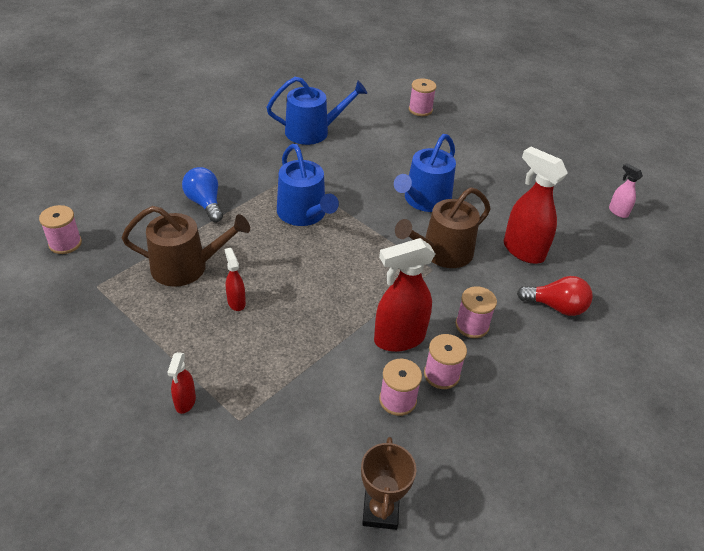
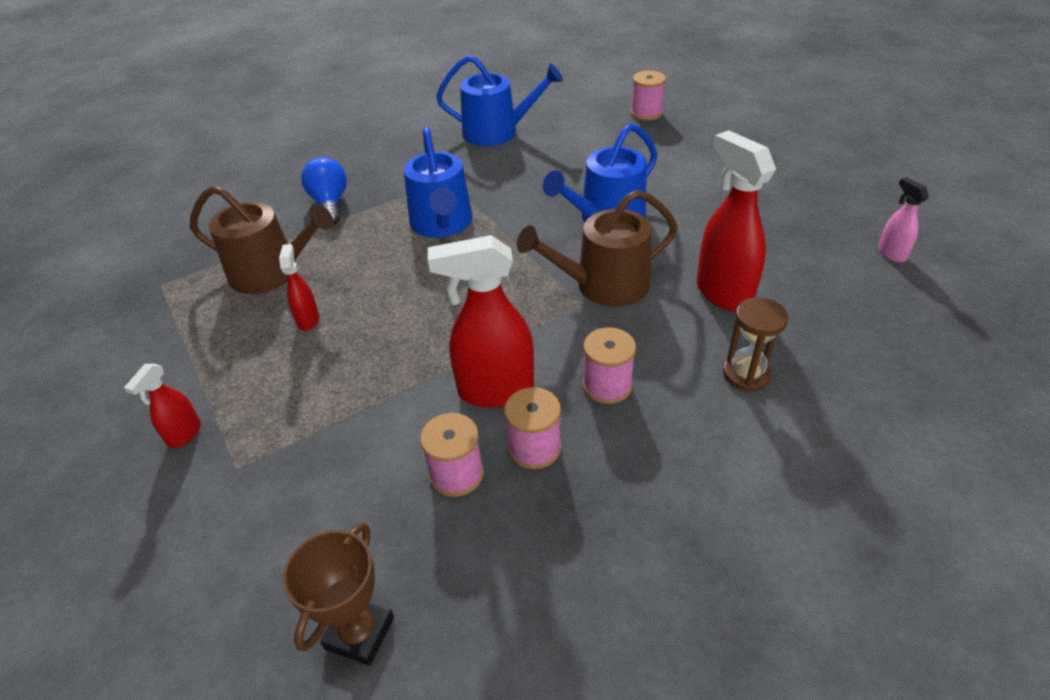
camera: 20 degrees right, 0 degrees up
(65, 243) = (155, 235): pink spool -> none
(556, 307) = (746, 374): red light bulb -> brown hourglass

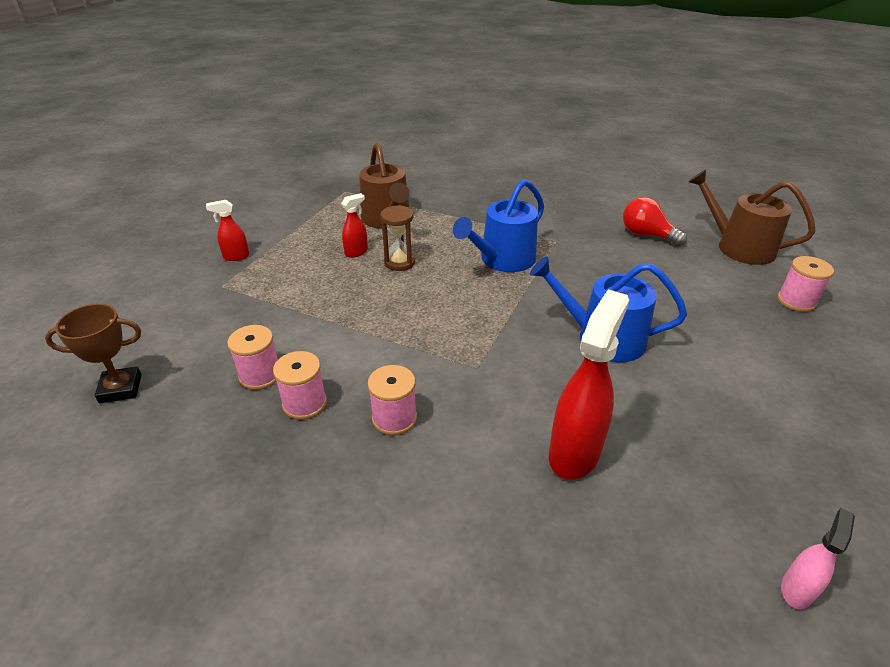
camera: 55 degrees right, 5 degrees down
(330, 203) = (474, 207): blue light bulb -> none
(495, 391) = (348, 360): red spray bottle -> none
(497, 132) = (646, 235): blue watering can -> red light bulb
(604, 285) = (512, 370): brown watering can -> brown watering can (738, 247)
(746, 374) = (473, 508): brown hourglass -> brown hourglass (399, 262)

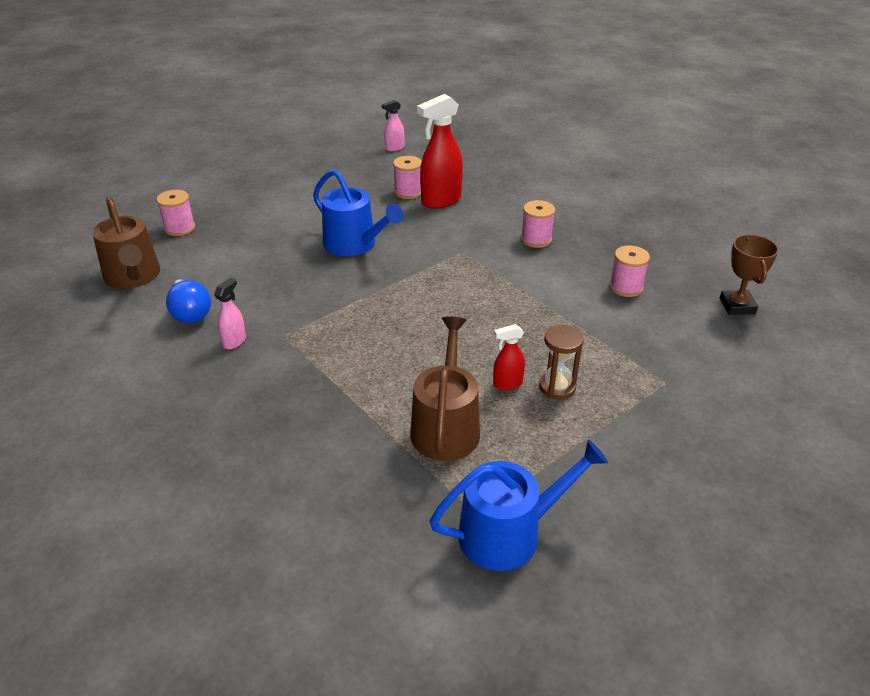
camera: 155 degrees left, 0 degrees up
(121, 388) = (737, 306): brown trophy -> brown trophy turned 75 degrees clockwise
(236, 257) = (652, 420): red spray bottle -> none
(304, 403) = (594, 262): pink spool -> pink spool (408, 192)
(399, 262) = (467, 356): brown hourglass -> brown hourglass (557, 387)
(503, 260) = (361, 328): blue watering can -> blue watering can (508, 533)
(584, 227) = (234, 341): none -> pink spray bottle
(646, 235) = (190, 313): red light bulb -> blue light bulb

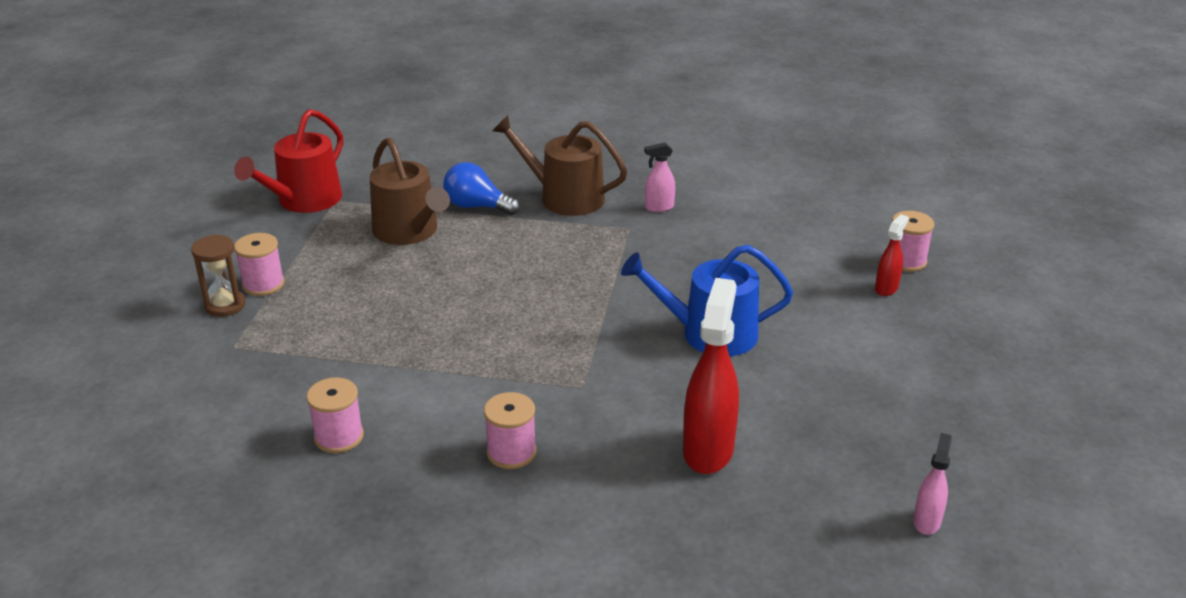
camera: 140 degrees right, 5 degrees down
(133, 276) = (839, 207): brown watering can -> brown watering can (564, 197)
(190, 313) = (733, 207): blue light bulb -> blue light bulb (477, 206)
(234, 341) = (659, 207): pink spray bottle -> pink spray bottle turned 90 degrees clockwise
(408, 192) = (769, 441): pink spool -> pink spool (263, 284)
(507, 384) = (388, 279): red spray bottle -> red spray bottle (886, 288)
(508, 533) = (304, 200): blue watering can -> red watering can
(557, 387) = (339, 296): brown hourglass -> brown hourglass (225, 305)
(737, 306) = (178, 480): brown trophy -> none

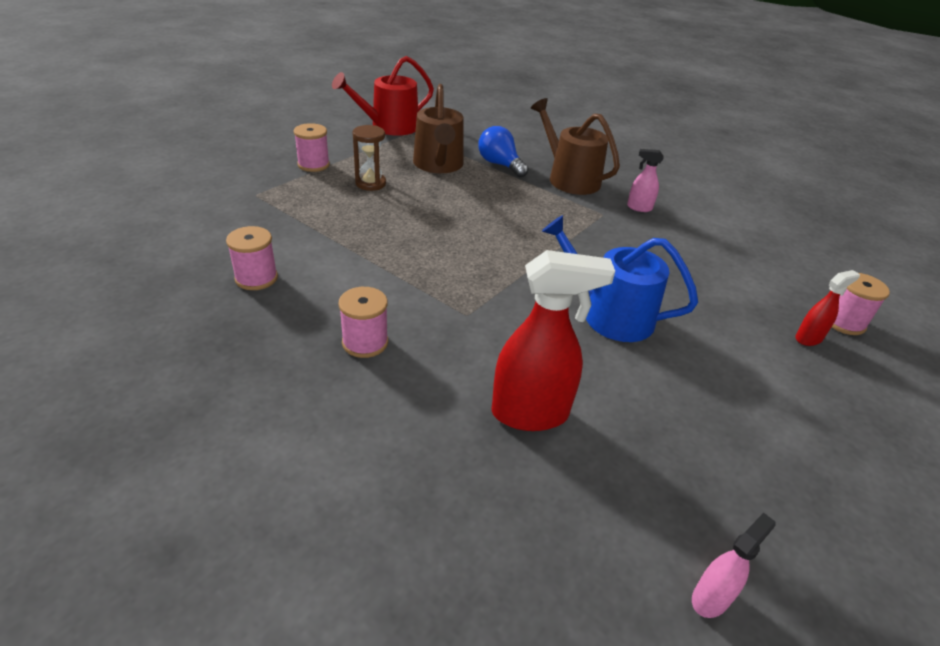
camera: 25 degrees right, 5 degrees up
(225, 305) = (277, 169): brown hourglass -> brown hourglass (370, 183)
(708, 450) = (530, 413): red spray bottle -> red spray bottle turned 45 degrees clockwise

